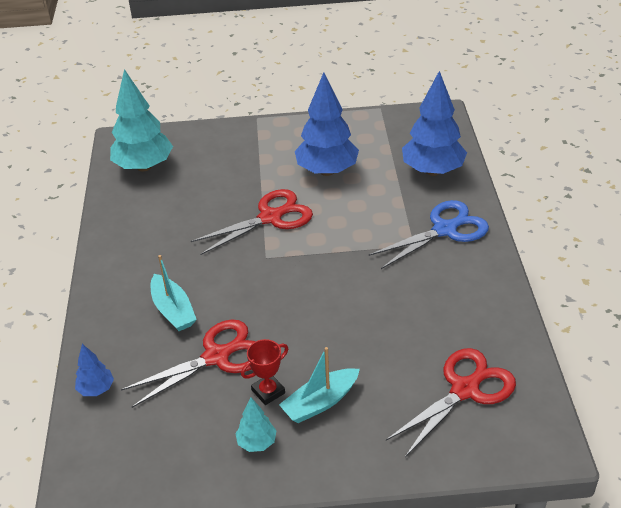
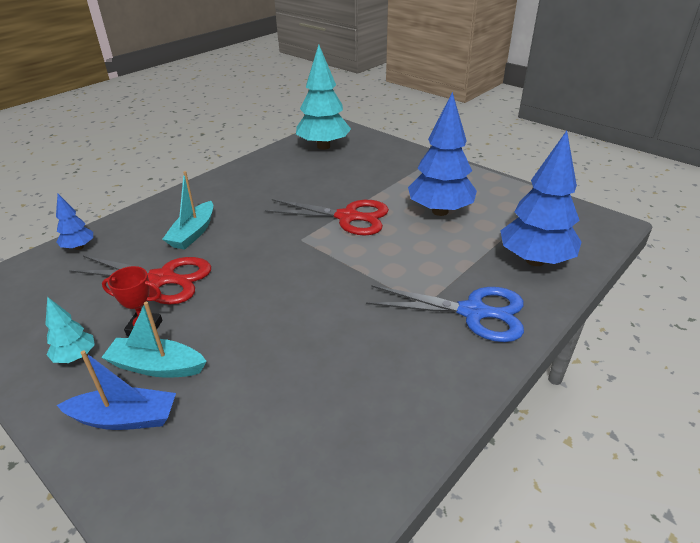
camera: 45 degrees right, 5 degrees down
(355, 438) = (125, 418): none -> blue boat
(465, 389) = (268, 465): red scissors -> none

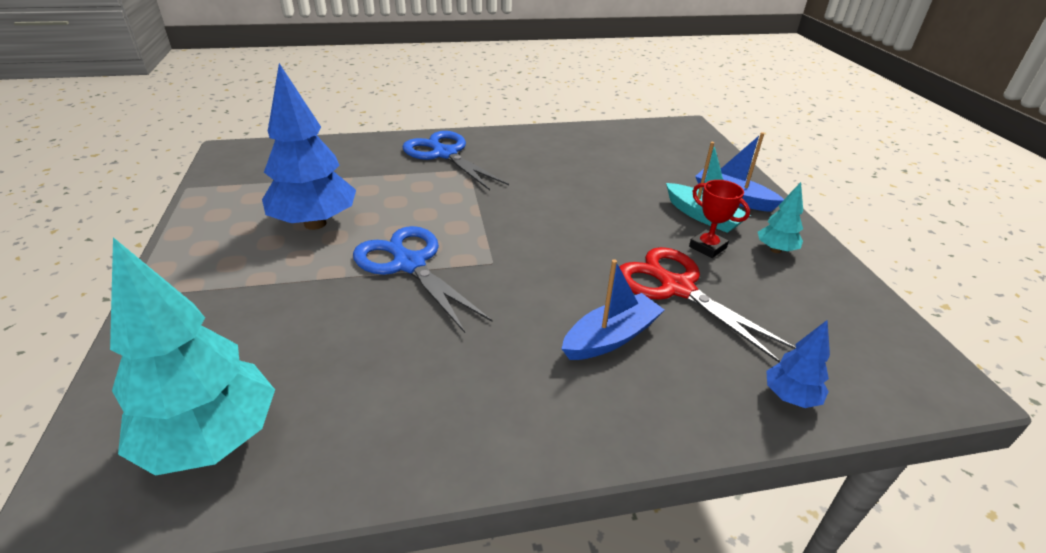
camera: 145 degrees left, 0 degrees up
(193, 233) = (611, 337): turquoise boat -> blue boat
(348, 217) = (409, 264): red scissors -> blue scissors
(535, 260) = (341, 158): blue tree -> none

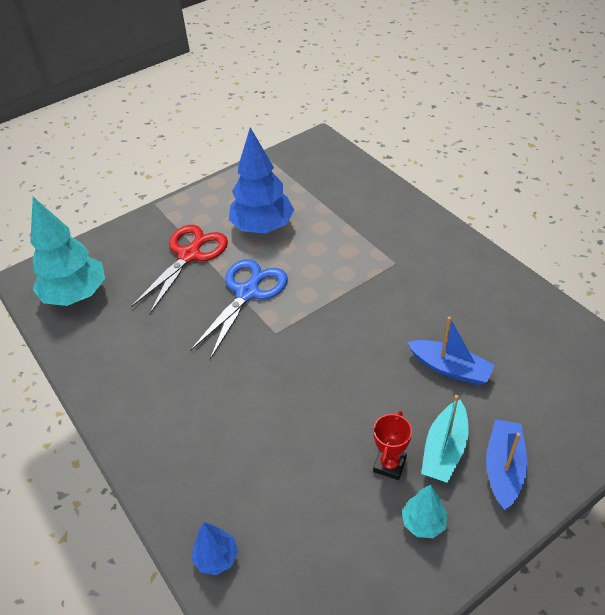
camera: 70 degrees right, 10 degrees up
(444, 154) = (409, 238): blue scissors -> none
(611, 337) = (228, 429): blue boat -> blue boat (450, 368)
(676, 288) = (312, 455): red scissors -> red scissors (189, 255)

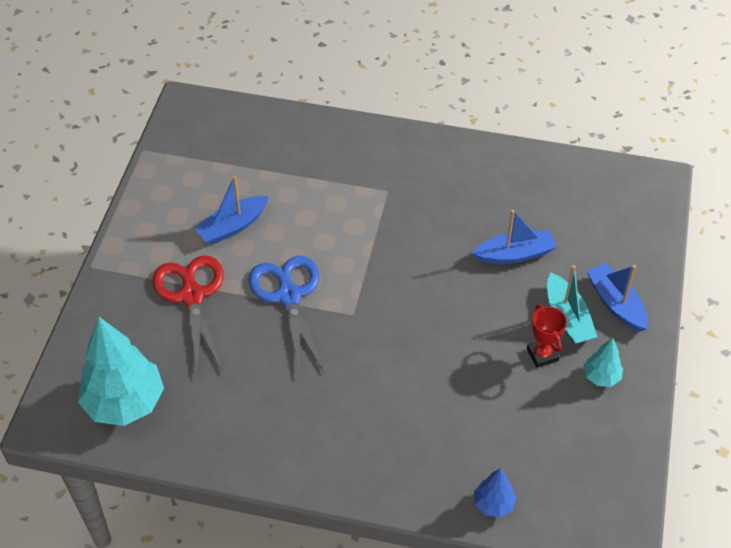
camera: 45 degrees left, 5 degrees up
(263, 227) = (232, 226): blue tree -> blue boat

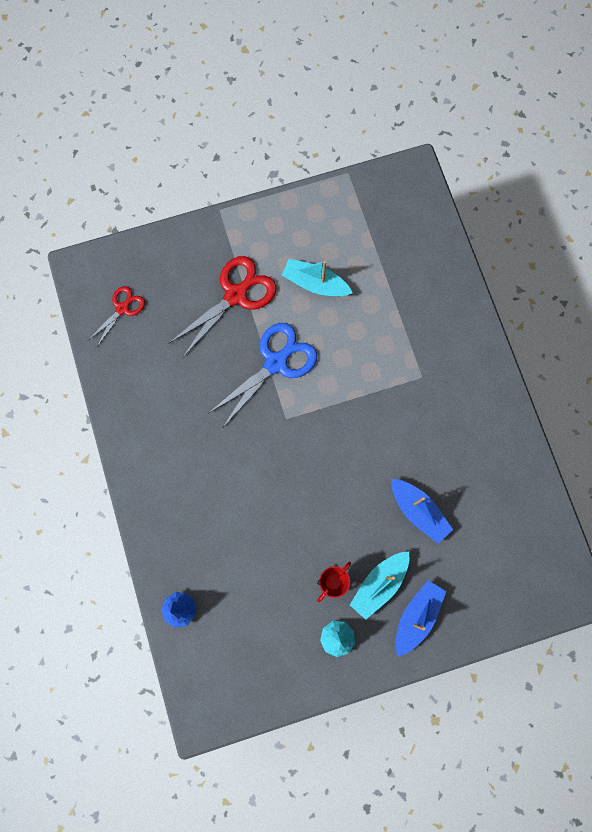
camera: 60 degrees right, 25 degrees up
(124, 403) = (122, 308): turquoise tree -> red scissors
(232, 226) = (315, 283): blue boat -> turquoise boat

